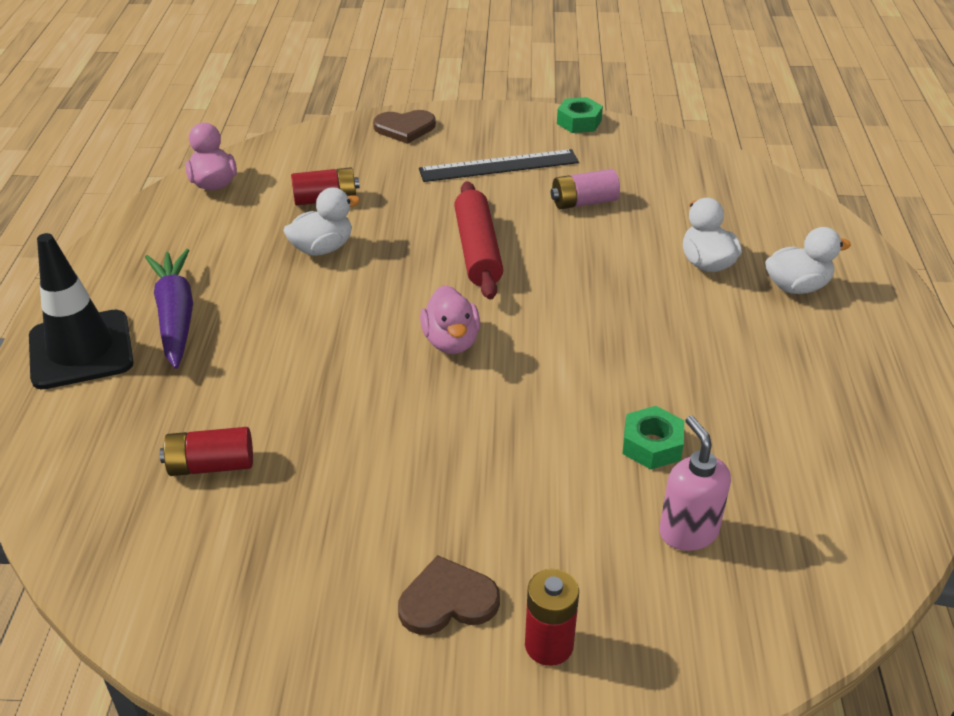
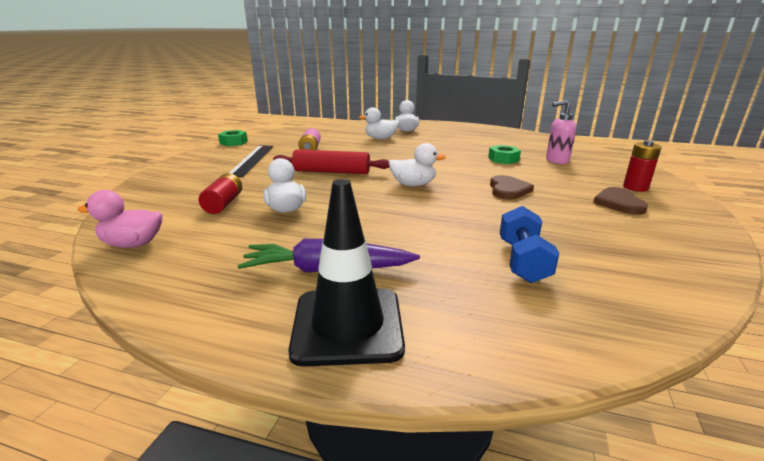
camera: 75 degrees left, 15 degrees down
(211, 465) = (523, 261): red battery -> blue dumbbell
(405, 128) = (169, 176): brown heart -> brown heart (508, 190)
(451, 341) = (413, 185): pink duck -> white duck

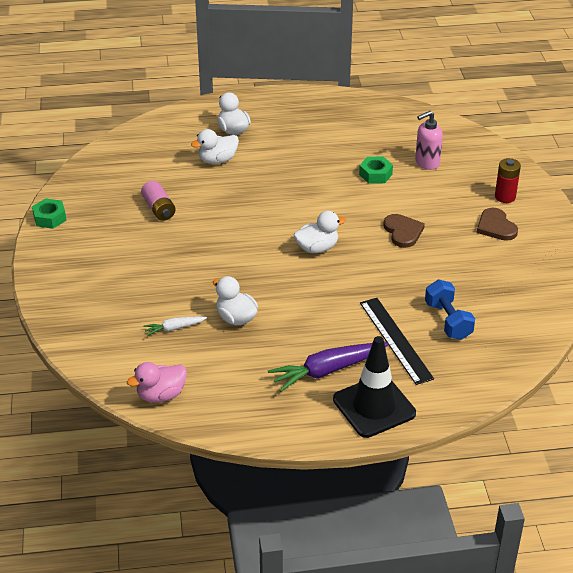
camera: 25 degrees left, 15 degrees up
(223, 204) = (174, 328): red battery -> white carrot
(251, 160) = (117, 250): black ruler -> black ruler (395, 340)
(331, 172) = (223, 248): red rolling pin -> none

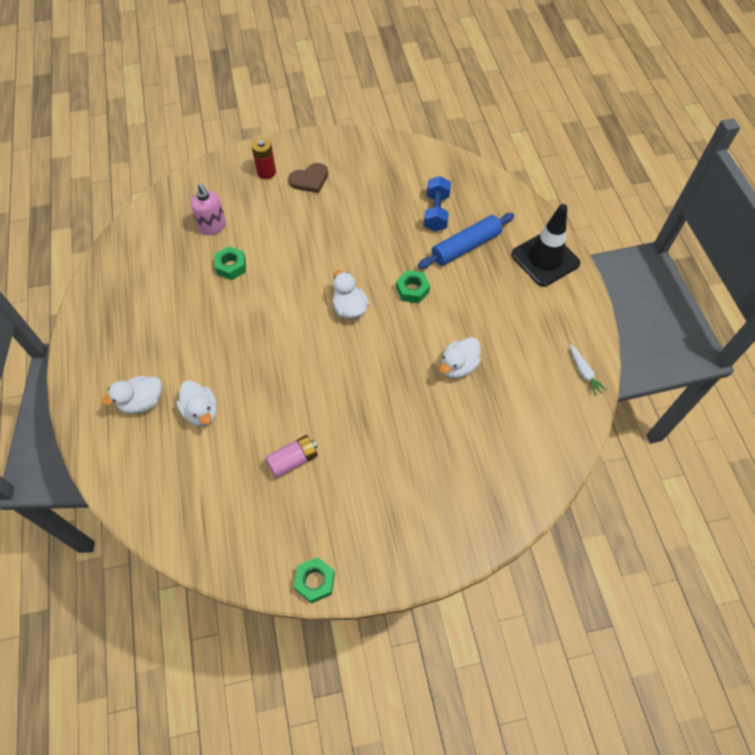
camera: 95 degrees left, 20 degrees up
(161, 395) = (570, 416): pink duck -> none
(174, 328) = (481, 417): white carrot -> white carrot (584, 373)
(327, 371) = (512, 292): purple carrot -> none
(336, 293) = (412, 290): none -> green nut
(395, 340) = (465, 246): black ruler -> blue rolling pin
(403, 232) = (321, 243): brown heart -> none
(448, 321) = (436, 213): blue dumbbell -> blue dumbbell turned 60 degrees counterclockwise

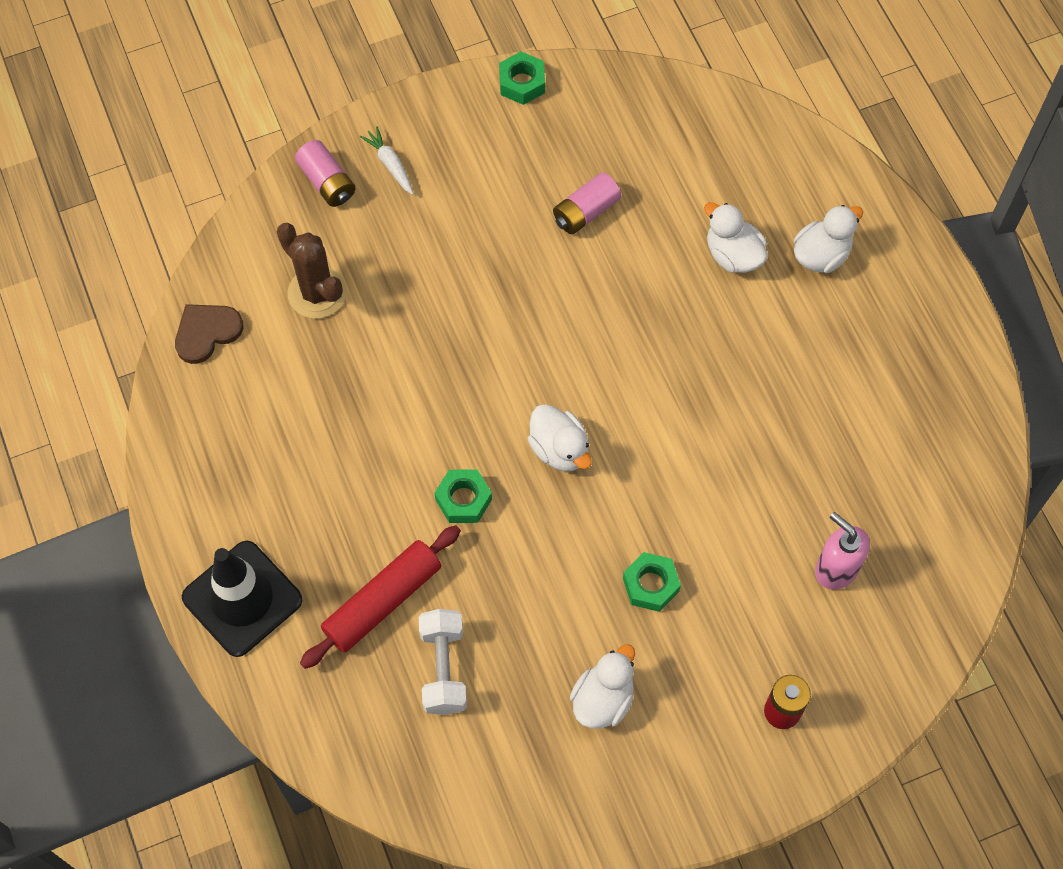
camera: 170 degrees right, 5 degrees up
(231, 266) = (775, 494): green nut -> green nut (651, 585)
(310, 179) = (694, 707): brown heart -> brown heart (206, 332)
(436, 213) = (443, 668): blue dumbbell -> white dumbbell
(458, 366) = (375, 379): white duck -> white duck (603, 699)
(465, 246) = (382, 601): blue rolling pin -> red rolling pin
(480, 517) = (327, 182): none -> pink battery
(493, 431) = (317, 293): none -> brown cactus
(584, 373) = (183, 399): white carrot -> white carrot (390, 164)

